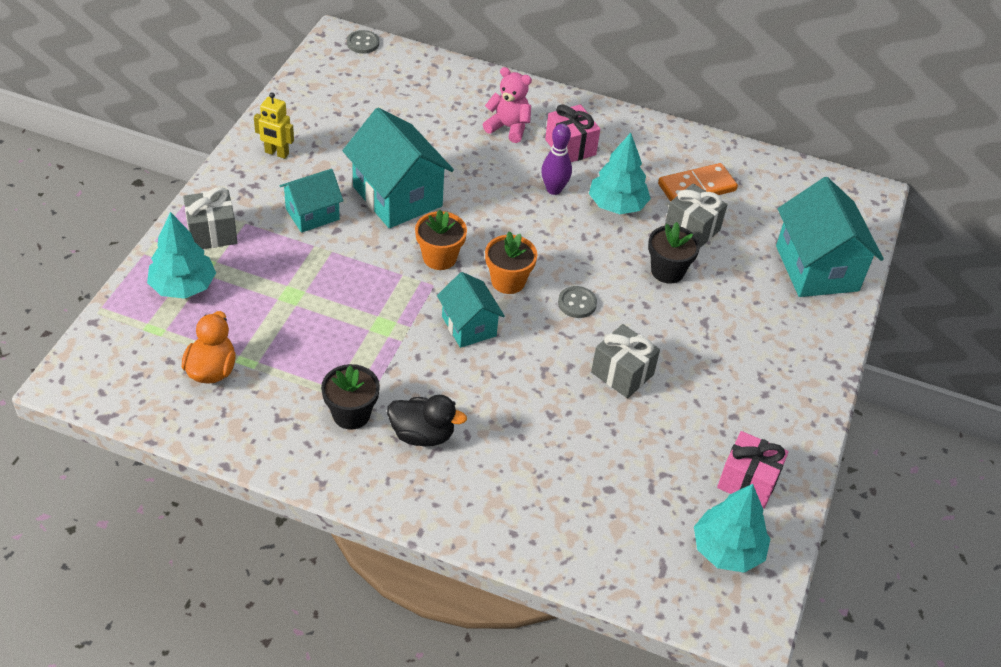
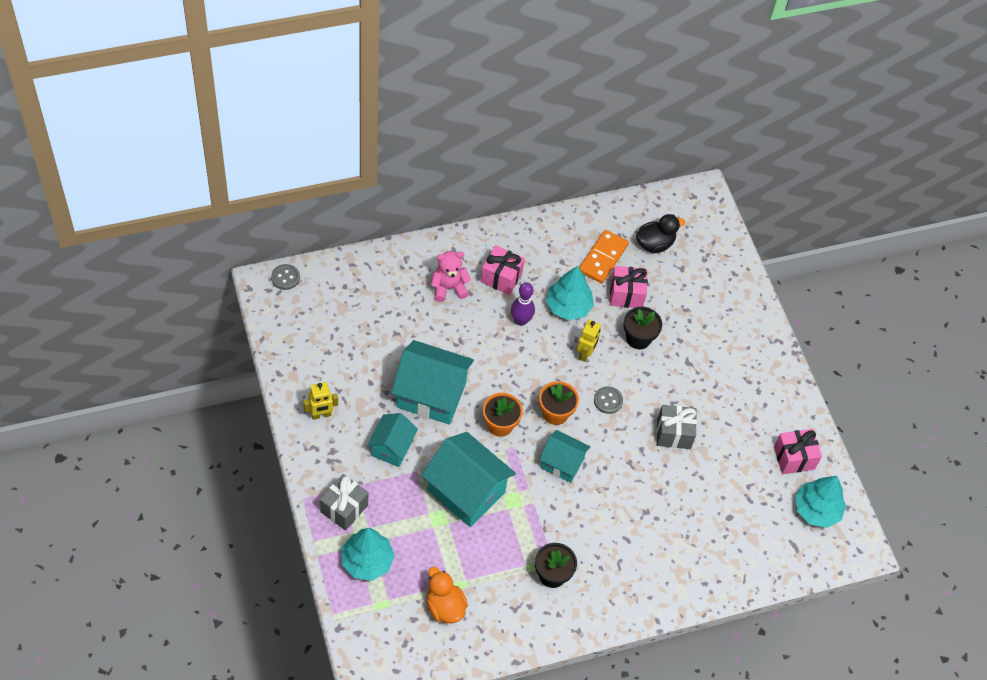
camera: 40 degrees left, 10 degrees up
(422, 434) = (603, 558): black duck -> black duck (655, 244)
(594, 252) = (585, 354): none -> yellow robot
(692, 229) = (626, 294): grey gift -> pink gift
(817, 268) = (718, 275): turquoise house -> turquoise house (466, 491)

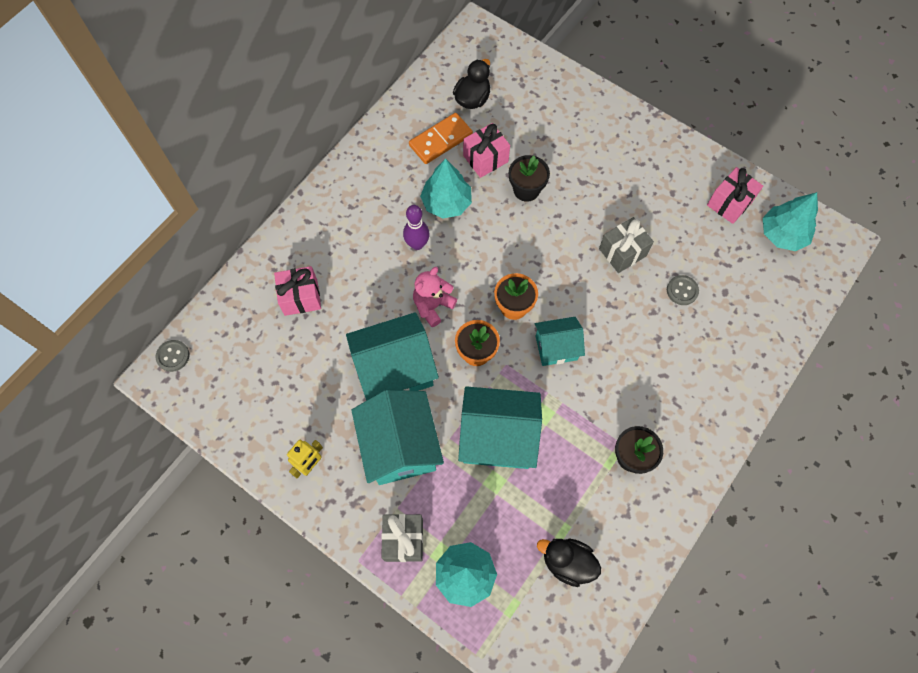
camera: 30 degrees left, 10 degrees up
(392, 448) = (400, 446): turquoise house -> turquoise house, size x1.70
(444, 606) = (567, 562): orange duck -> black duck
(449, 287) = (331, 259): pink teddy bear -> pink teddy bear (433, 306)
(501, 277) = (369, 217): pink gift -> pink gift (301, 297)
(585, 354) = (495, 235): yellow robot -> none
(603, 258) = (441, 140): orange domino -> orange domino turned 60 degrees clockwise
(608, 401) = (547, 263): grey button -> grey button (682, 291)

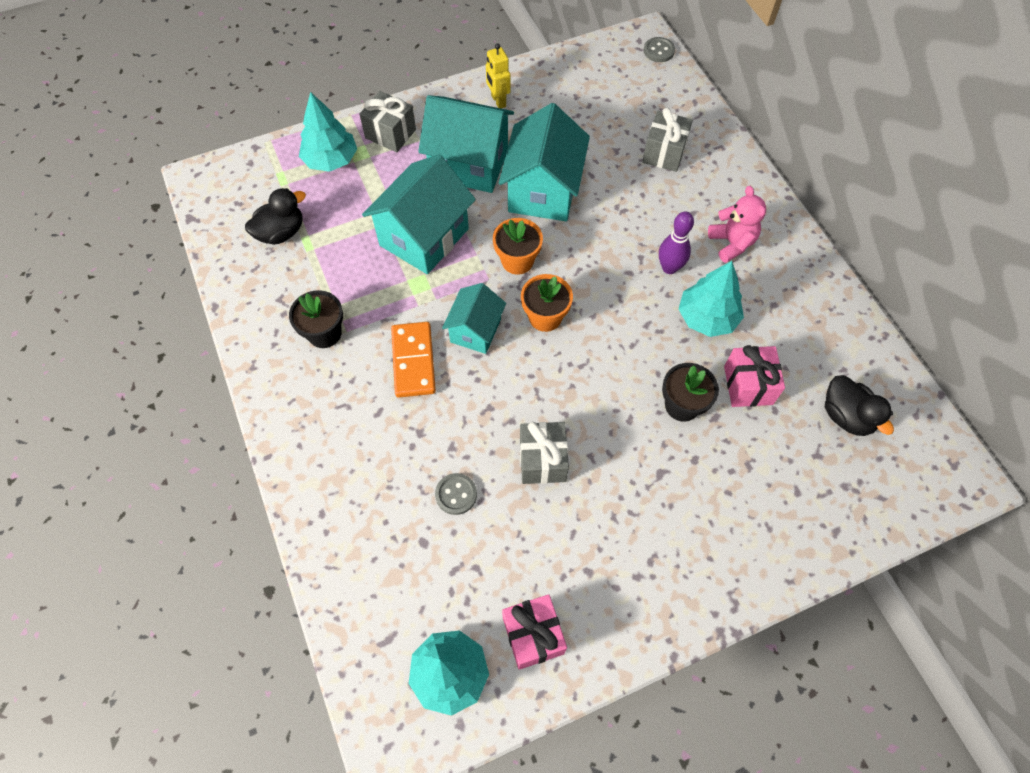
camera: 120 degrees right, 5 degrees down
(301, 297) = (664, 153): pink gift -> grey gift
(433, 306) = (590, 249): pink teddy bear -> pink teddy bear (731, 243)
(441, 140) = (797, 352): orange domino -> orange domino (413, 361)

